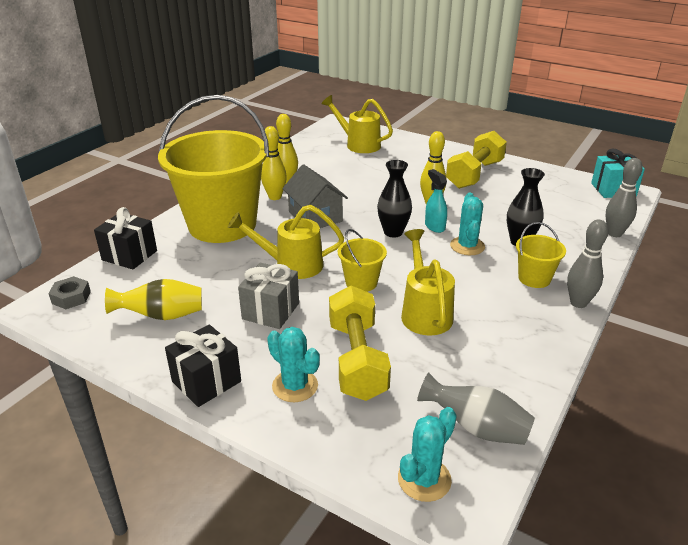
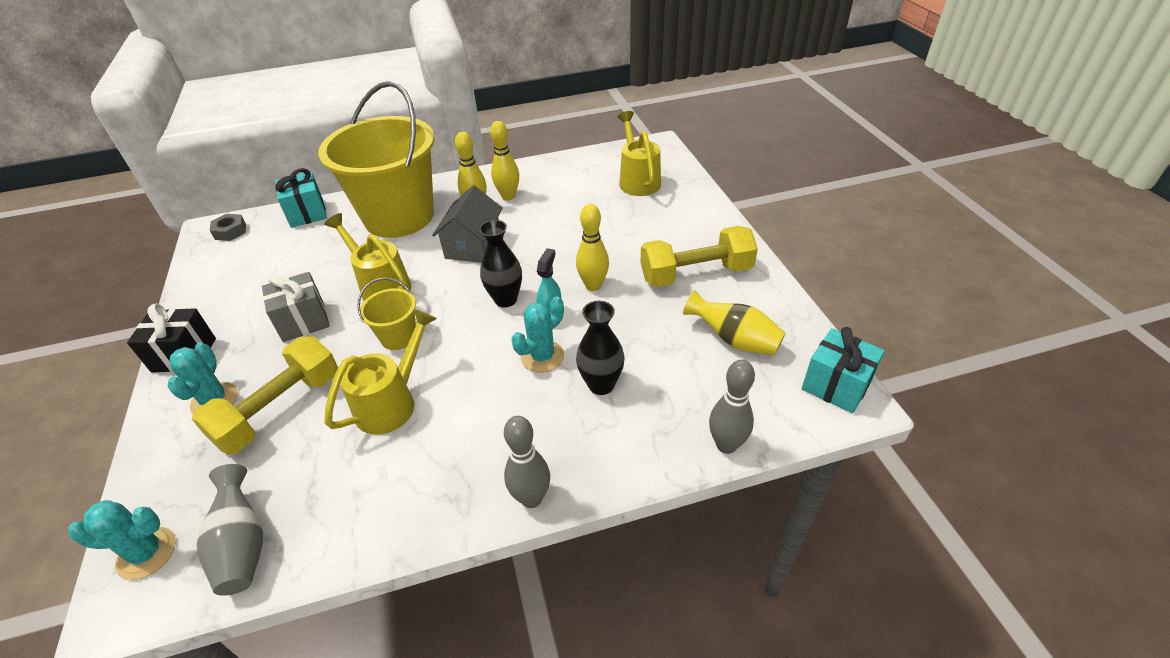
camera: 45 degrees right, 10 degrees up
(129, 255) = (307, 213): black gift -> turquoise gift
(162, 316) = (246, 280): yellow vase -> yellow vase (734, 340)
(534, 278) = (540, 437): yellow bucket -> none

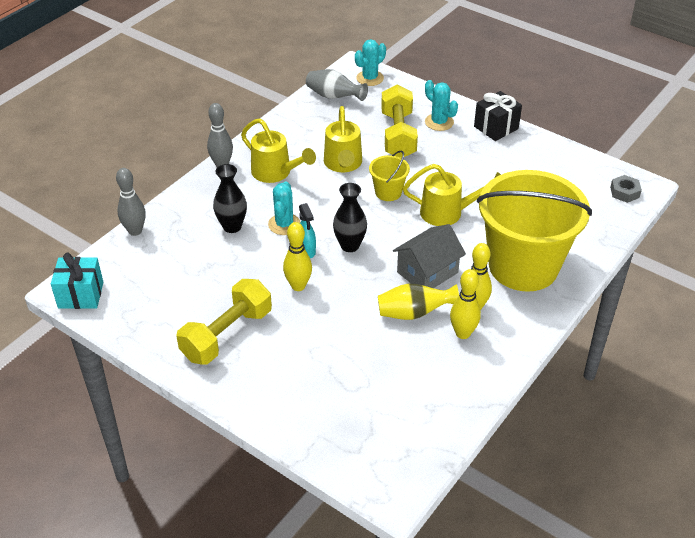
camera: 140 degrees right, 0 degrees up
(303, 321) = (461, 172): grey gift -> none
(307, 213) = (599, 232): turquoise gift -> none
(473, 246) = (427, 272): grey house -> grey house turned 75 degrees clockwise
(638, 180) = (364, 419): yellow watering can -> yellow watering can (275, 173)
(734, 340) = (164, 294): yellow vase -> yellow vase (414, 313)

